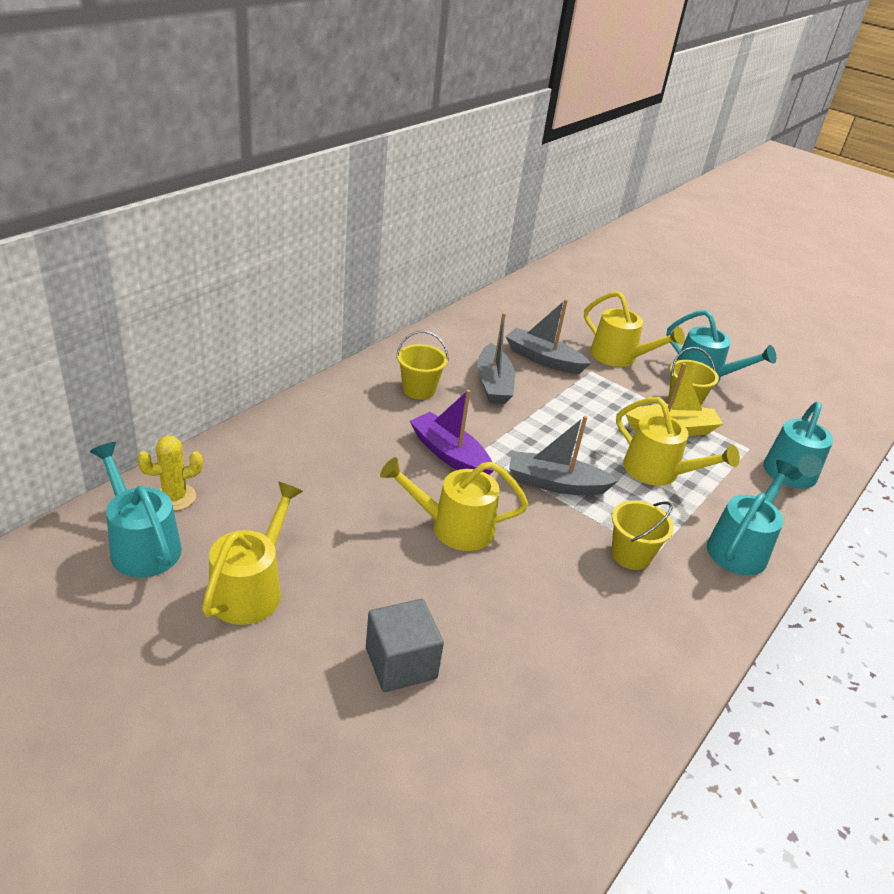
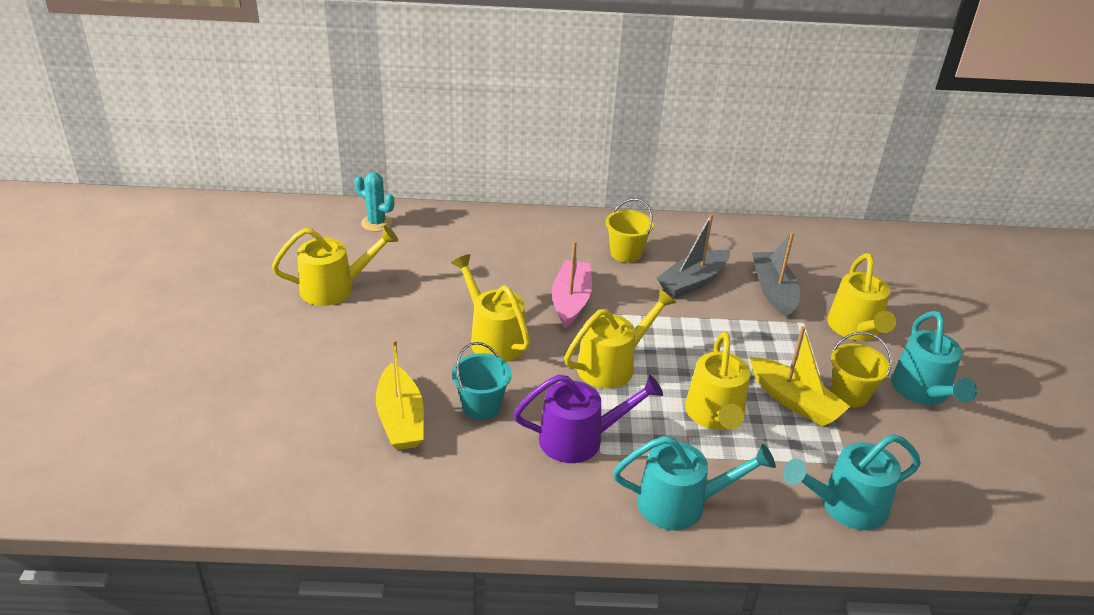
camera: 55 degrees right, 0 degrees up
(141, 545) = (325, 234): turquoise watering can -> none
(175, 497) = (376, 223): yellow cactus -> turquoise cactus
(401, 663) = (338, 374): grey cube -> none
(449, 455) = (571, 301): purple boat -> pink boat
(512, 653) = (400, 419): none -> yellow boat
(541, 588) = (481, 406): none -> turquoise bucket
(555, 484) = (612, 365): grey boat -> yellow watering can
(631, 555) = (580, 439): yellow bucket -> purple watering can

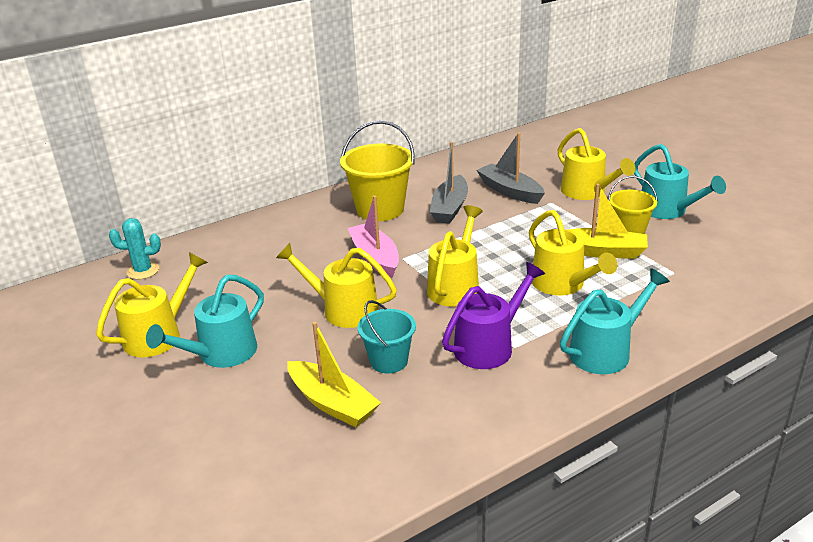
camera: 30 degrees left, 5 degrees down
(626, 253) = (380, 209): yellow bucket -> yellow bucket, size x1.66
(845, 506) = (703, 298): turquoise watering can -> turquoise watering can (220, 354)

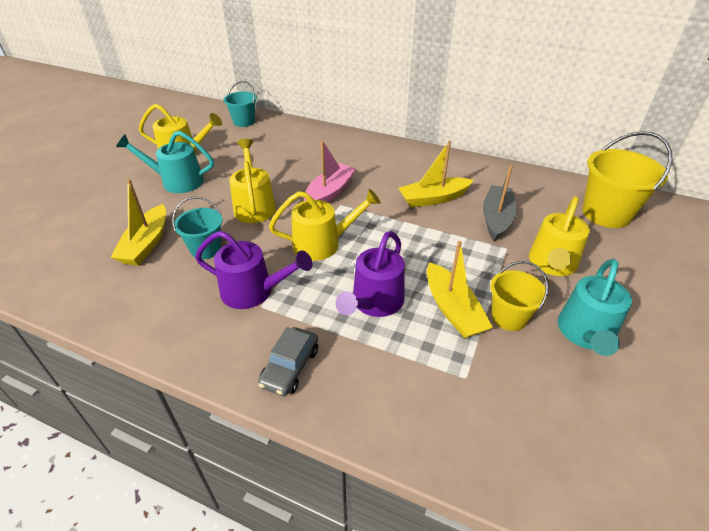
camera: 55 degrees right, 10 degrees up
(143, 271) = (244, 122): turquoise cactus -> turquoise bucket
(380, 209) = (396, 169): yellow bucket -> yellow bucket (606, 214)
(450, 208) = (433, 199): grey boat -> yellow boat
(563, 285) = (374, 303): yellow watering can -> purple watering can
(606, 351) = (290, 367): turquoise watering can -> grey car

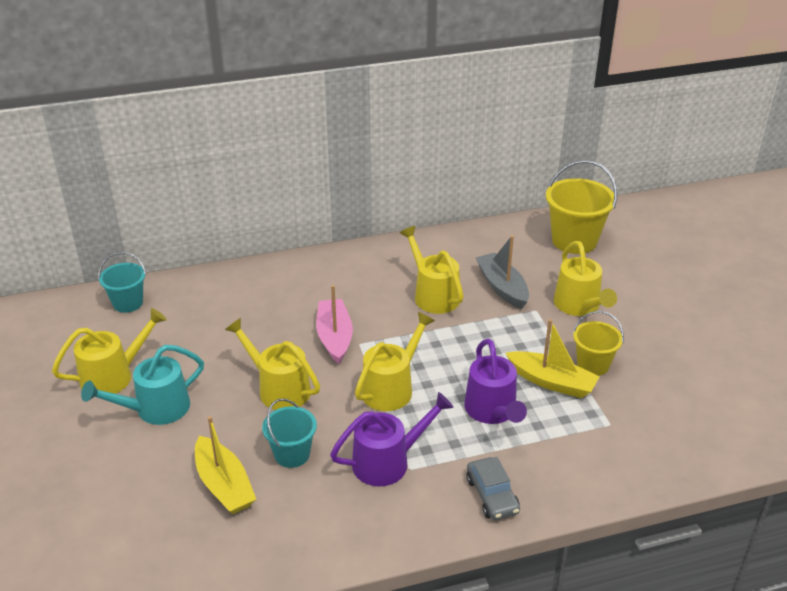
camera: 40 degrees left, 5 degrees down
(433, 199) = (433, 295): yellow boat -> yellow watering can
(585, 334) = (649, 348): turquoise watering can -> none

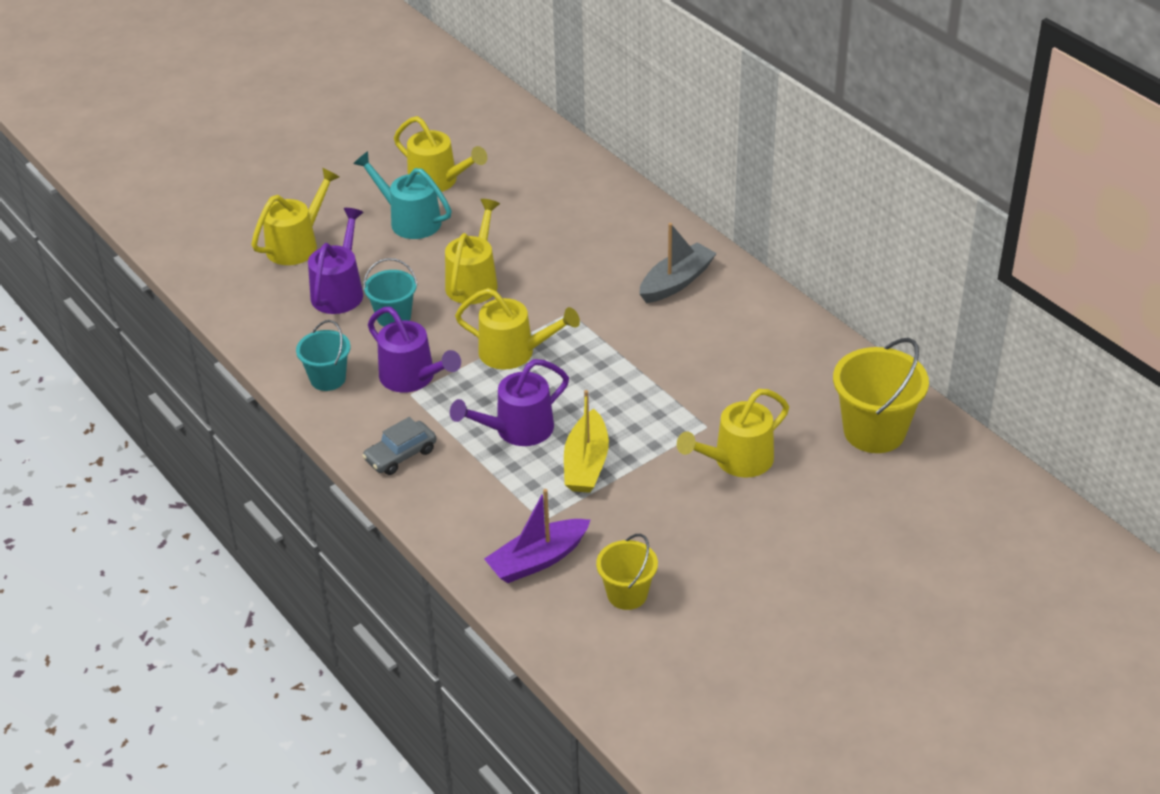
camera: 70 degrees right, 5 degrees up
(128, 303) = (542, 149): turquoise bucket -> turquoise bucket (328, 378)
(224, 485) = (340, 291): yellow boat -> purple watering can
(334, 337) = (569, 293): pink boat -> none
(433, 295) = (684, 341): yellow watering can -> yellow watering can (297, 244)
(502, 287) = (733, 391): grey boat -> grey boat (676, 282)
(593, 365) = (633, 490): yellow bucket -> yellow bucket (627, 594)
(657, 438) = (538, 560): none -> purple boat

